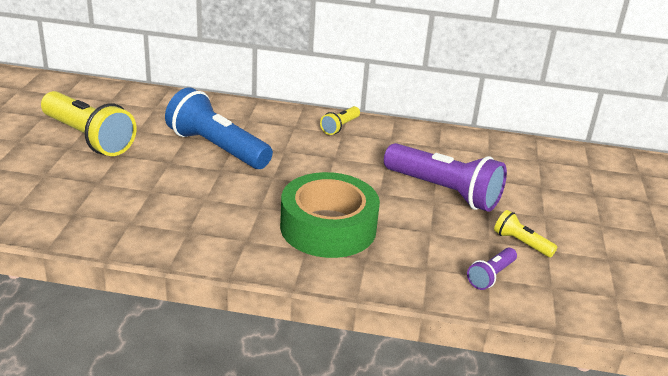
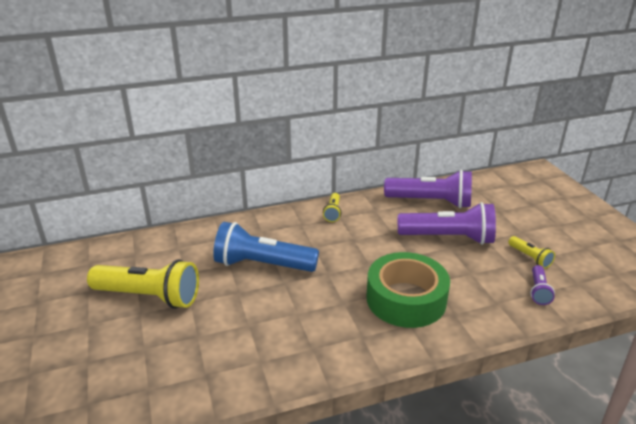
camera: 25 degrees left, 0 degrees up
(465, 152) = (431, 202): none -> purple flashlight
(521, 243) = (530, 258): yellow flashlight -> yellow flashlight turned 135 degrees counterclockwise

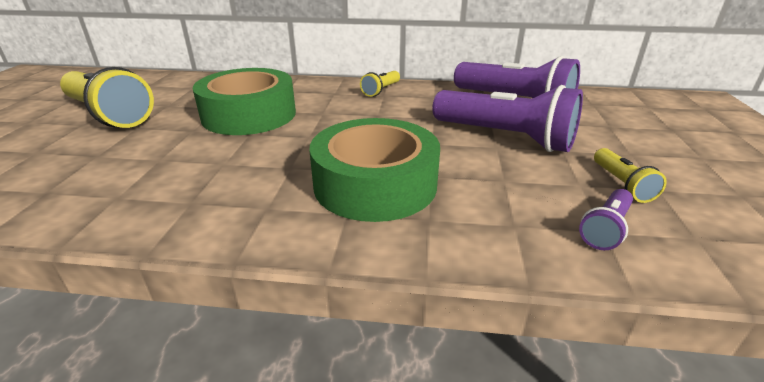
camera: 25 degrees right, 0 degrees up
(262, 265) = (249, 115): blue flashlight -> green tape

